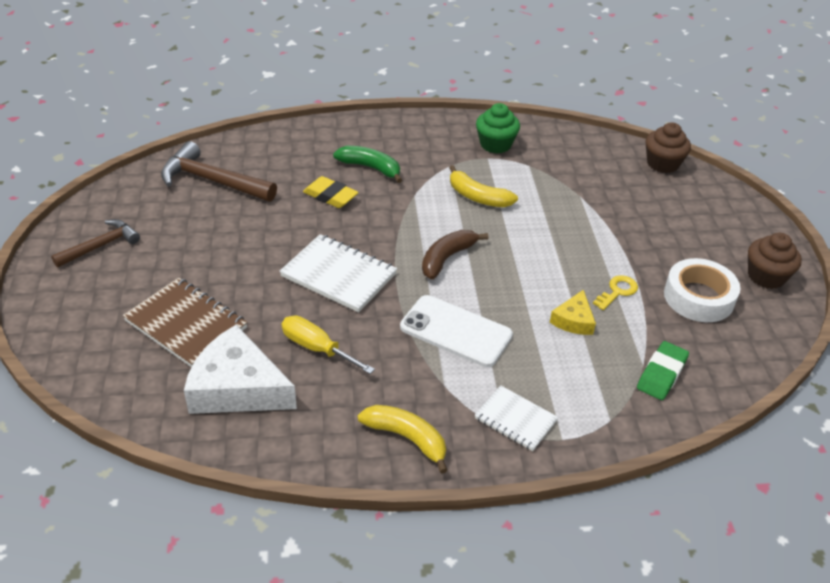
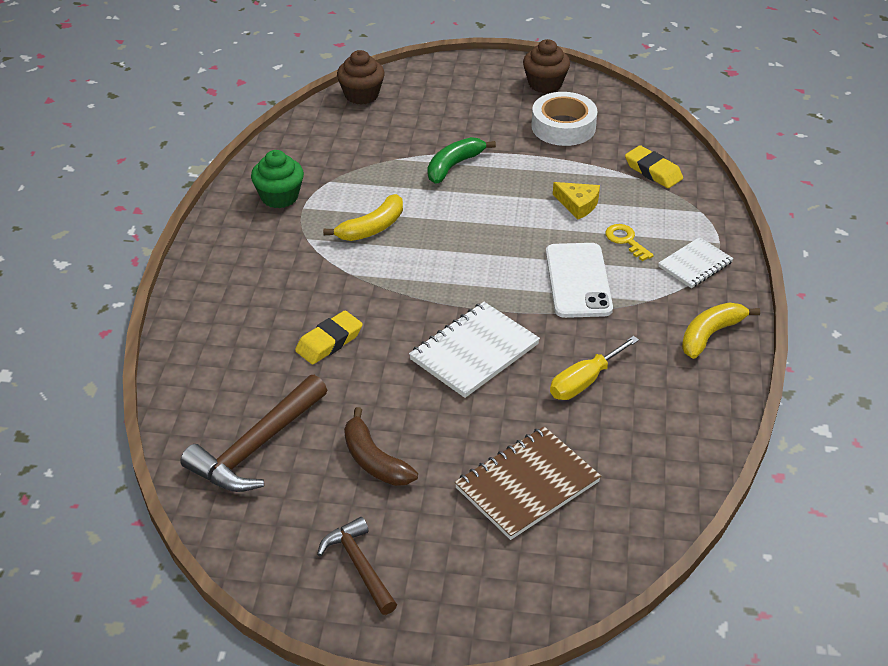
camera: 75 degrees left, 0 degrees up
(237, 387) = (631, 447): white cheese -> none
(370, 168) = (285, 301): green banana -> green banana (454, 166)
(447, 258) = (468, 268): brown banana -> brown banana (374, 460)
(456, 331) = (578, 281): white phone -> white phone turned 45 degrees counterclockwise
(617, 291) = (545, 170): yellow key -> yellow key (626, 240)
(661, 374) = (653, 171): green eraser -> yellow eraser

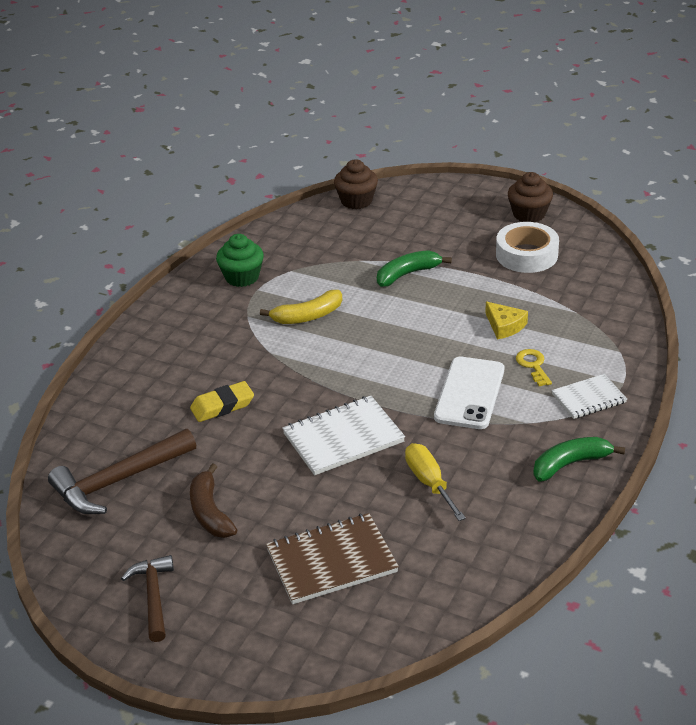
camera: 20 degrees right, 5 degrees down
(584, 381) = (429, 482): yellow screwdriver -> yellow screwdriver turned 90 degrees clockwise
(653, 171) = (592, 308): yellow eraser -> none
(710, 334) = (570, 464): yellow banana -> green banana

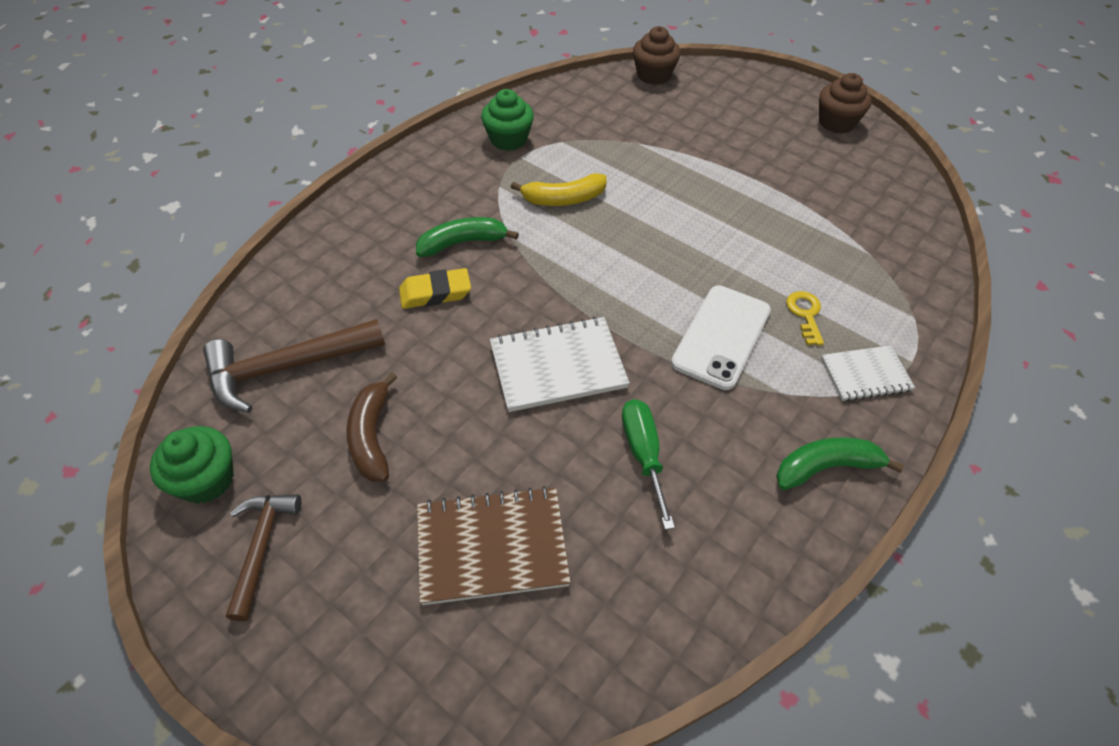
camera: 10 degrees right, 15 degrees up
(88, 565) = (206, 480): none -> green cupcake
(407, 274) = (686, 169): green banana -> green banana (462, 243)
(429, 482) = (643, 454): yellow screwdriver -> green screwdriver
(504, 326) = (782, 255): yellow cheese -> none
(526, 255) = (824, 170): white tape -> none

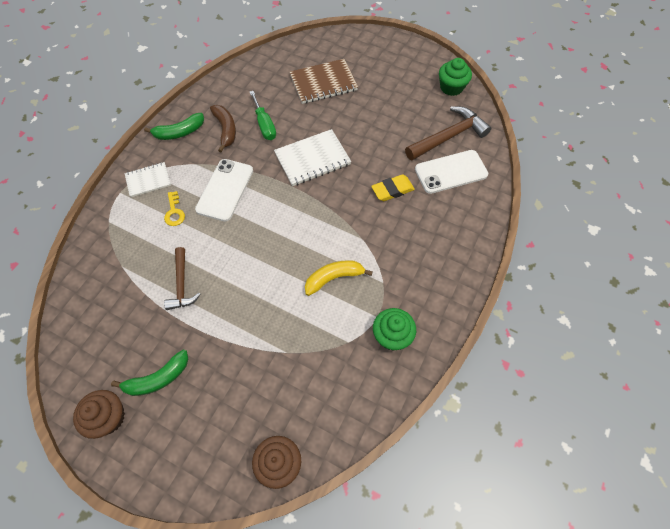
camera: 170 degrees right, 10 degrees up
(261, 547) = (413, 70): brown hammer -> brown hammer (182, 284)
(323, 306) = (451, 172): none -> white phone
(372, 436) = (390, 114): brown banana -> brown banana (226, 130)
(462, 243) = (390, 228): green banana -> green banana (158, 378)

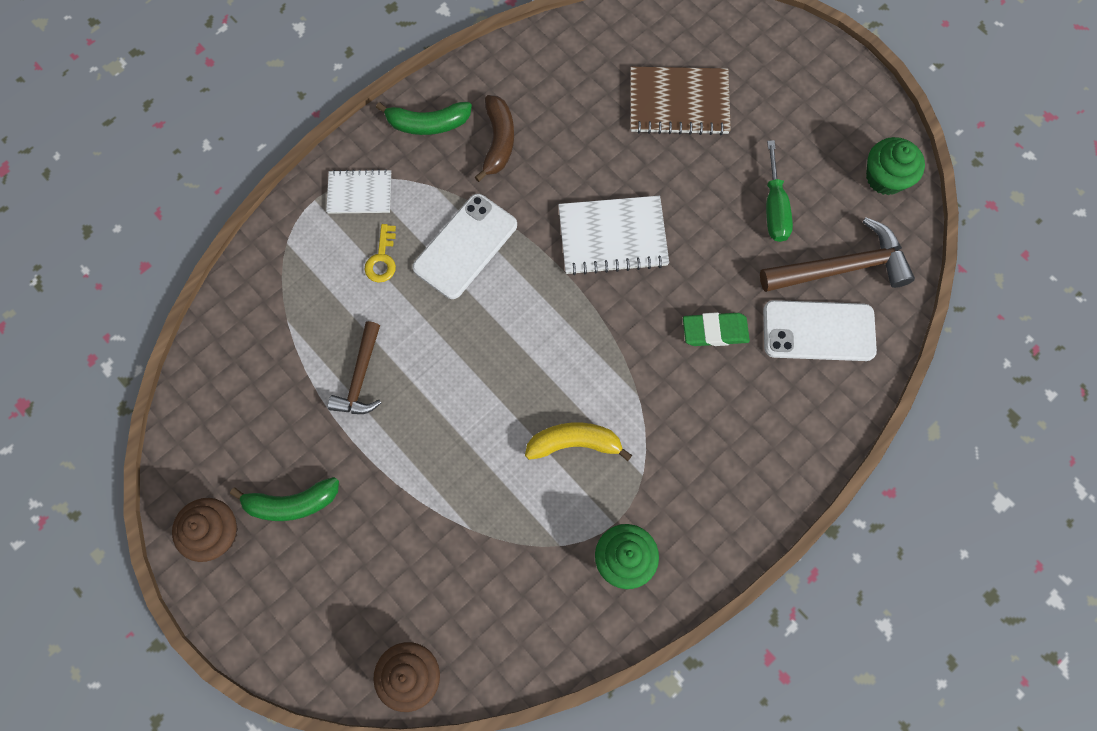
camera: 20 degrees right, 10 degrees up
(264, 125) = (560, 152): green screwdriver -> green screwdriver (774, 207)
(392, 190) = (715, 331): yellow eraser -> green eraser

